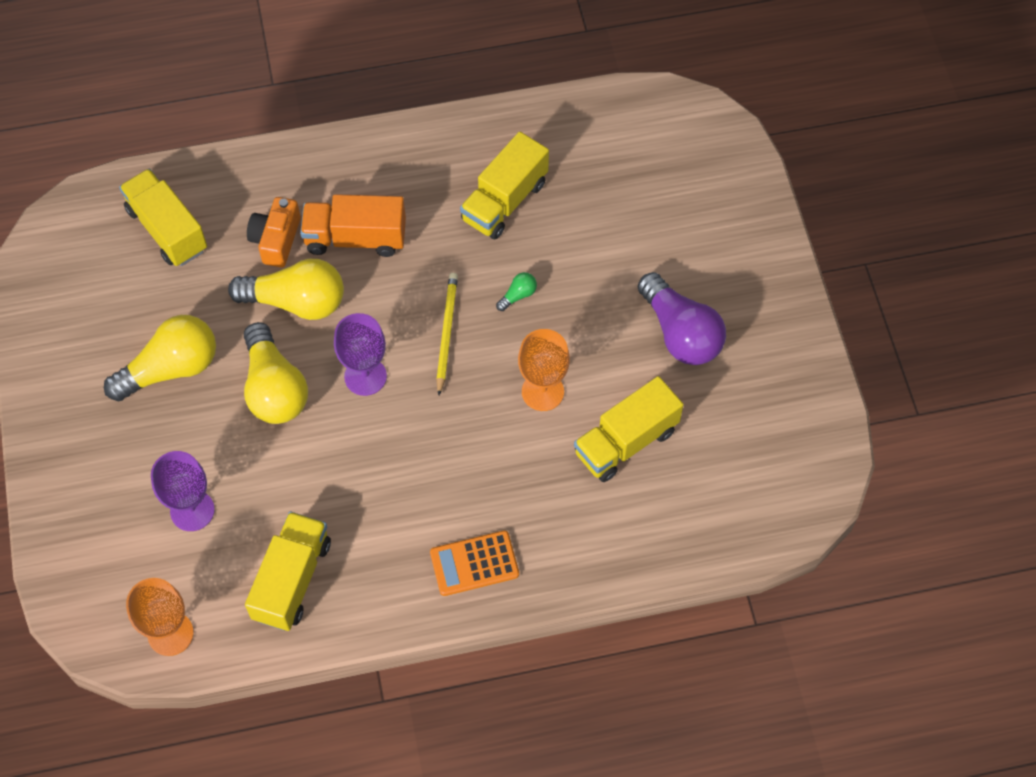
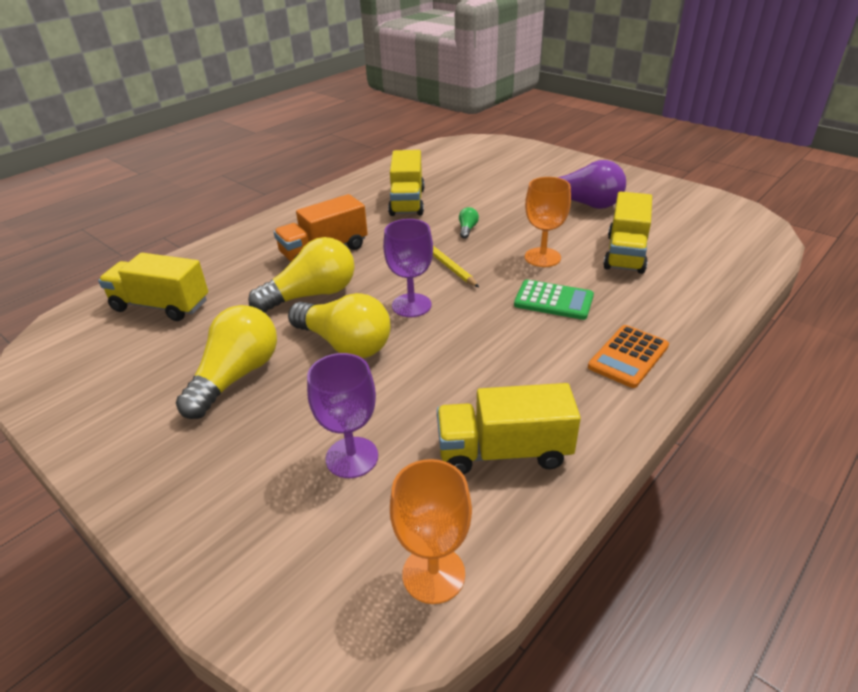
camera: 35 degrees left, 25 degrees down
(276, 240) = (262, 275): orange camera -> none
(292, 580) = (503, 451): yellow truck -> yellow truck turned 75 degrees counterclockwise
(488, 457) = (553, 301): none -> green calculator

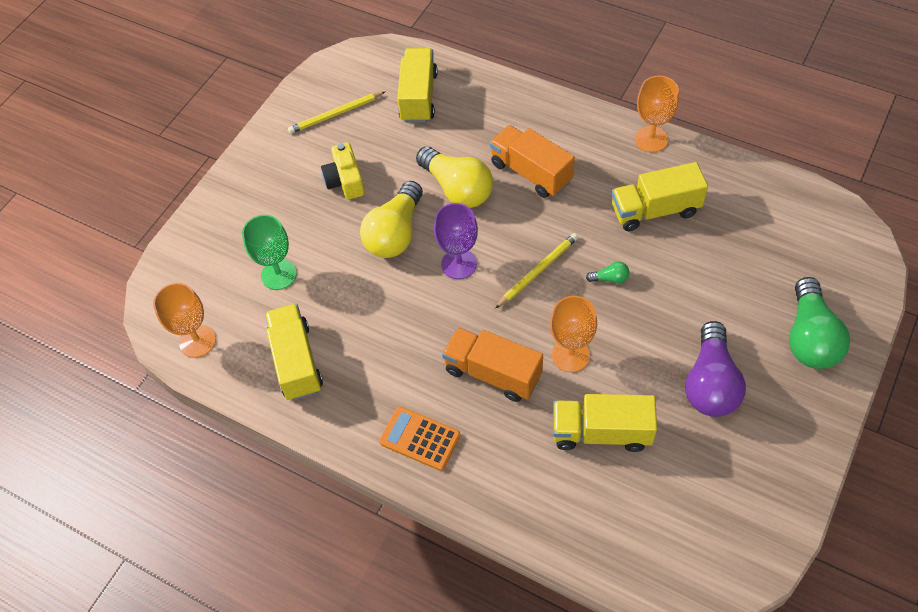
camera: 80 degrees right, 20 degrees up
(120, 373) = (336, 114): none -> yellow pencil
(236, 376) = (345, 181): yellow light bulb -> yellow camera
(332, 194) = (651, 139): none -> orange goblet
(352, 457) = (279, 275): purple goblet -> green goblet
(550, 167) = (809, 337): none -> green light bulb
(553, 301) = (492, 373): green calculator -> orange truck

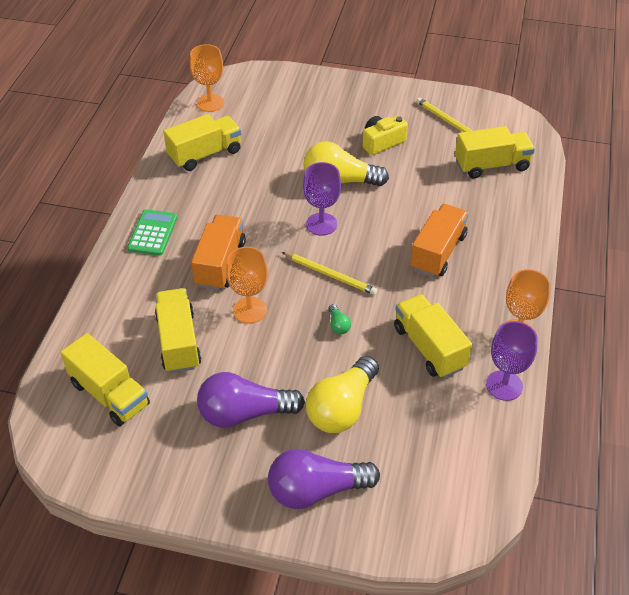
camera: 70 degrees right, 10 degrees down
(279, 275) = (279, 128): green goblet -> none
(420, 438) = (153, 233): orange calculator -> green calculator
(457, 189) = (400, 208): yellow light bulb -> yellow light bulb (342, 408)
(663, 512) = (109, 394): none -> yellow truck
(711, 166) = (504, 385): none -> purple goblet
(809, 337) = (316, 490): green light bulb -> purple light bulb

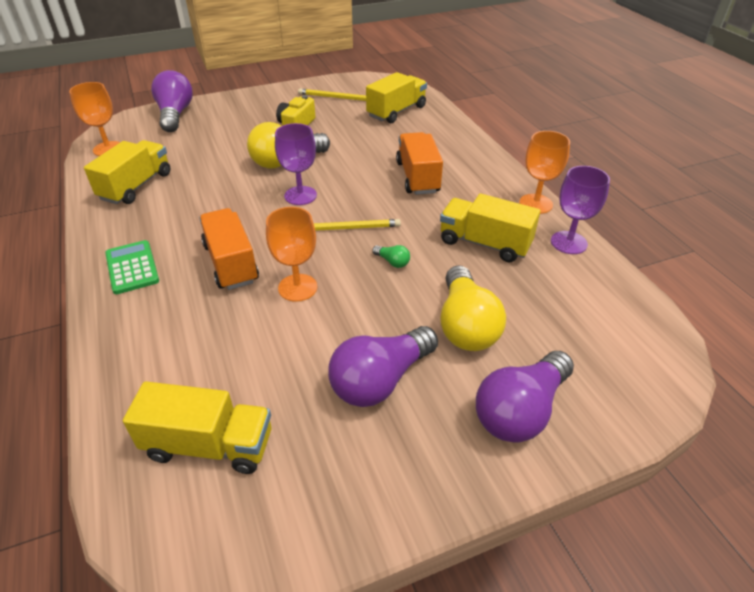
camera: 35 degrees left, 5 degrees down
(178, 342) = (247, 350): yellow truck -> none
(288, 84) = (175, 115): none -> purple light bulb

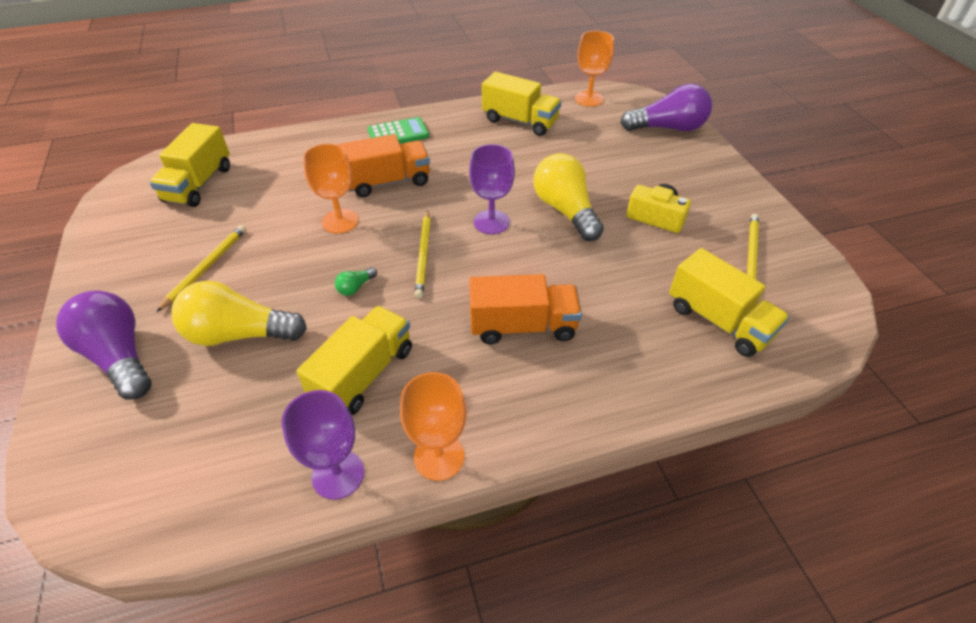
camera: 95 degrees right, 5 degrees up
(380, 380) = (206, 268): purple light bulb -> yellow pencil

